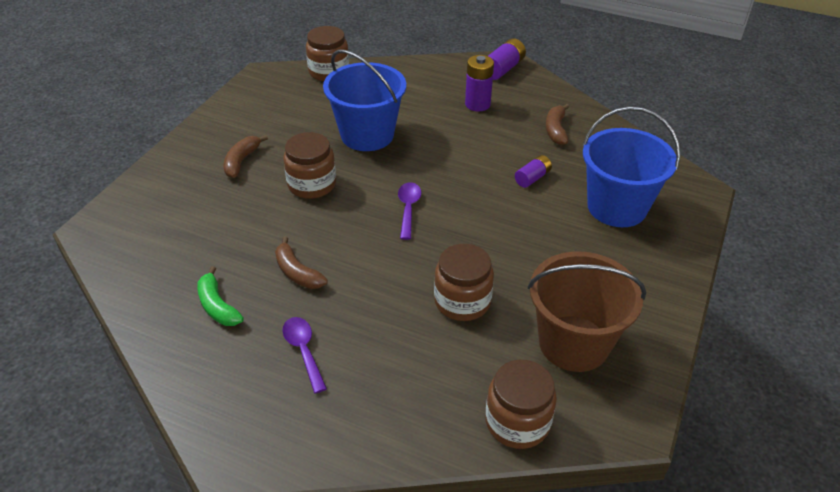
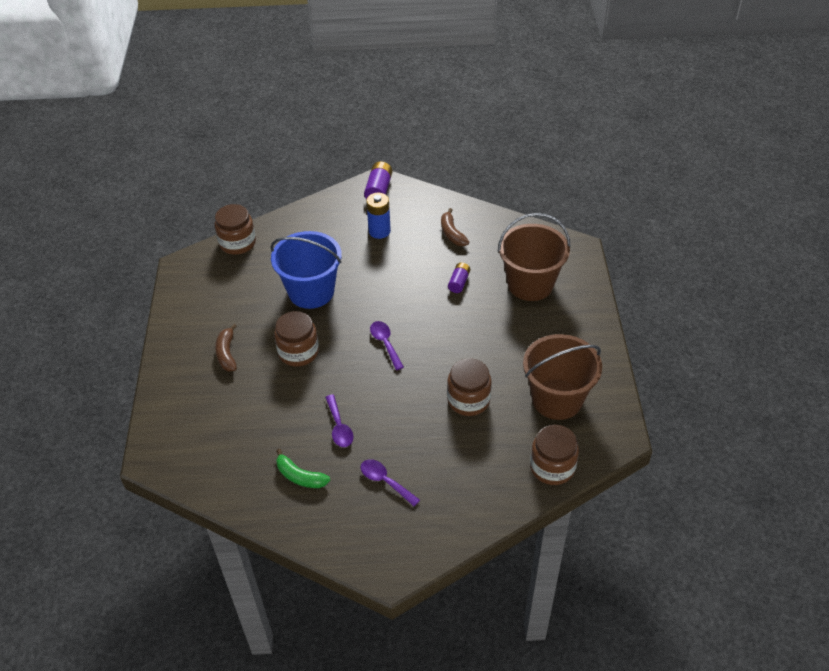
camera: 25 degrees left, 5 degrees up
(297, 272) = (339, 427): brown banana -> purple spoon
(477, 104) = (379, 231): purple battery -> blue battery
(616, 207) = (530, 284): blue bucket -> brown bucket

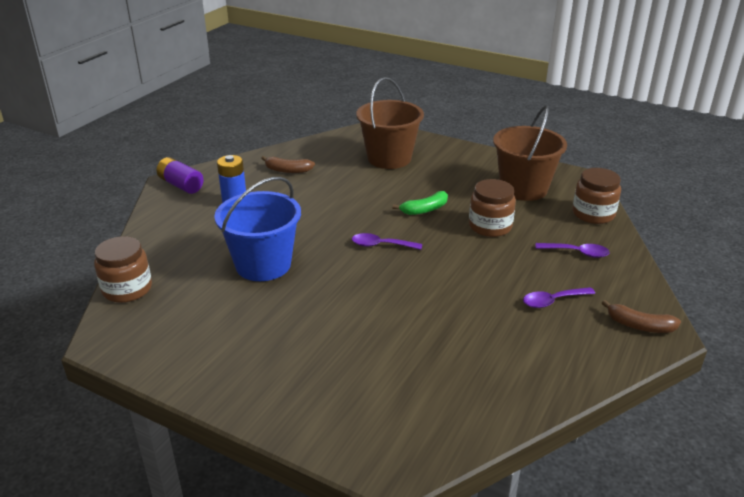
camera: 60 degrees left, 15 degrees down
(227, 353) = (285, 350): brown banana -> brown banana (639, 326)
(298, 352) = (337, 299): brown jar -> none
(300, 476) = (509, 353): green banana -> green banana (424, 209)
(339, 427) = (463, 306): purple spoon -> purple spoon (577, 253)
(459, 282) = (349, 186): purple battery -> none

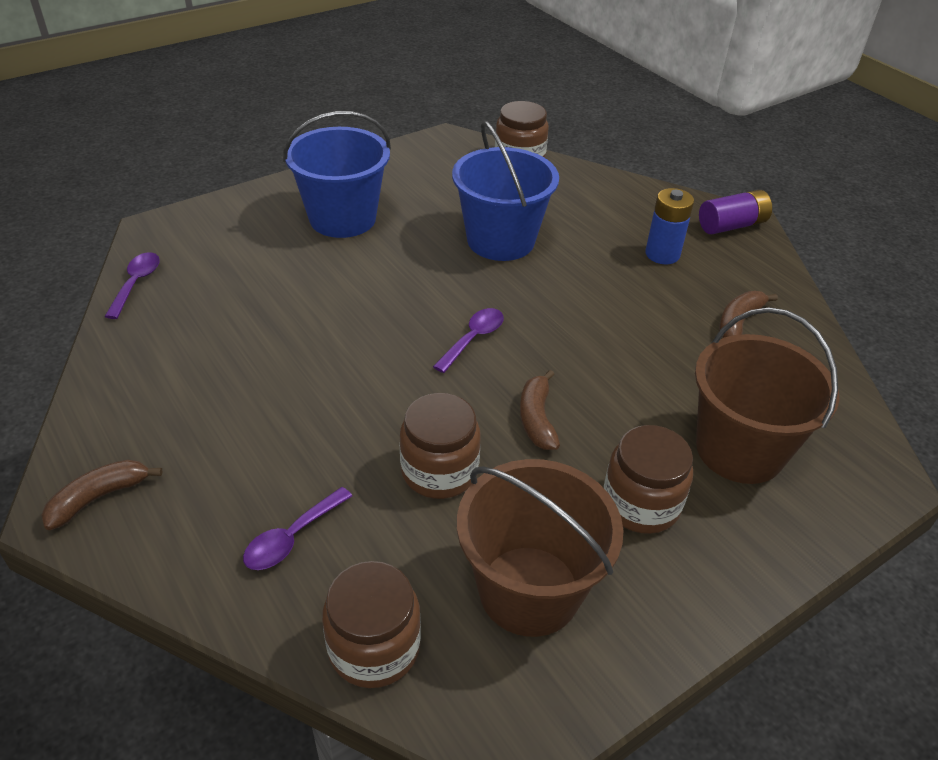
camera: 115 degrees right, 10 degrees up
(288, 352) = (342, 218): none -> blue bucket
(424, 209) = (537, 418): green banana -> brown banana
(448, 174) = (640, 504): none -> brown jar
(552, 301) = (225, 439): purple spoon -> purple spoon (136, 283)

